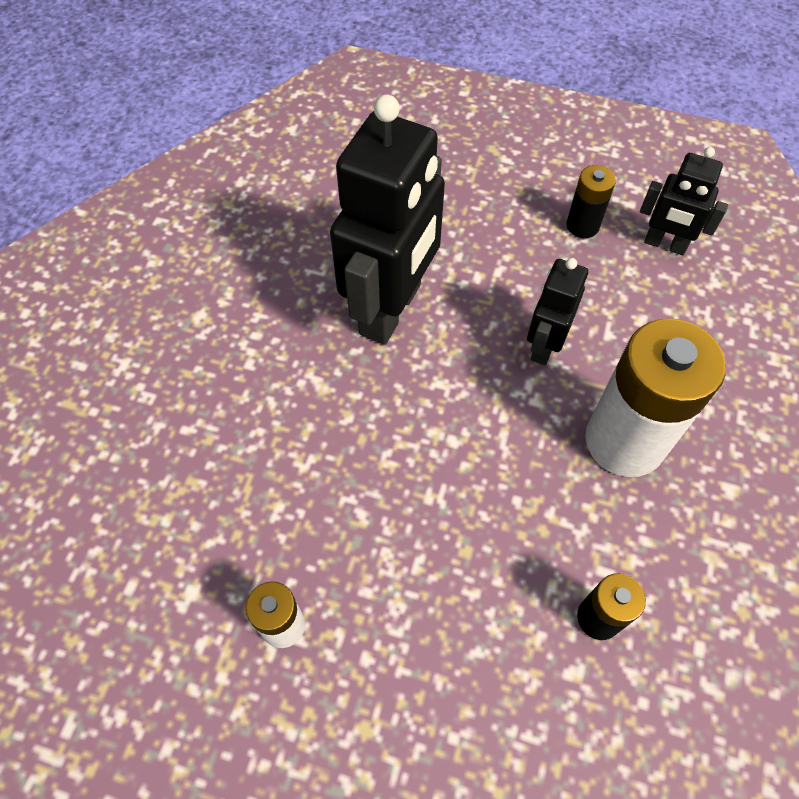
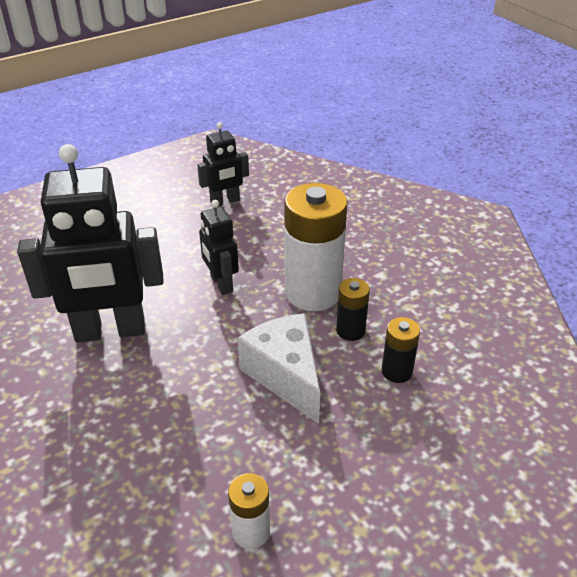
camera: 50 degrees left, 20 degrees down
(391, 310) = (110, 331): black robot -> black robot turned 105 degrees clockwise
(485, 508) = (285, 375): none -> white cheese
(582, 226) = (172, 220): black battery -> black battery (350, 330)

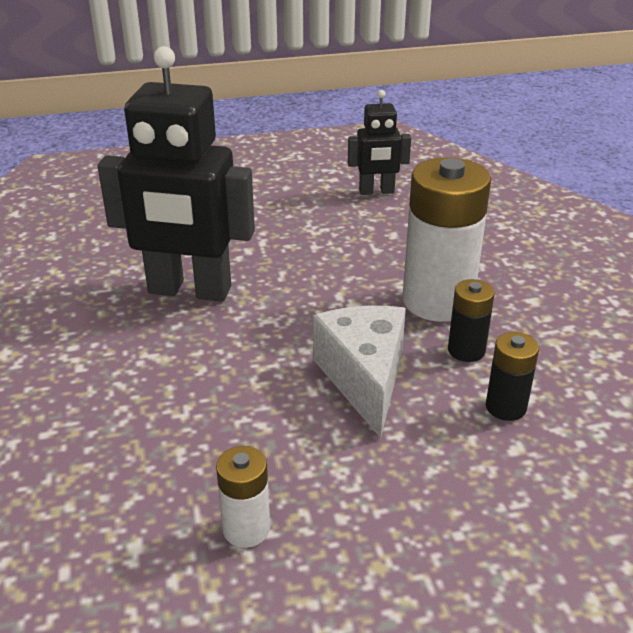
camera: 20 degrees right, 5 degrees down
(221, 284) = (333, 271): black robot -> none

